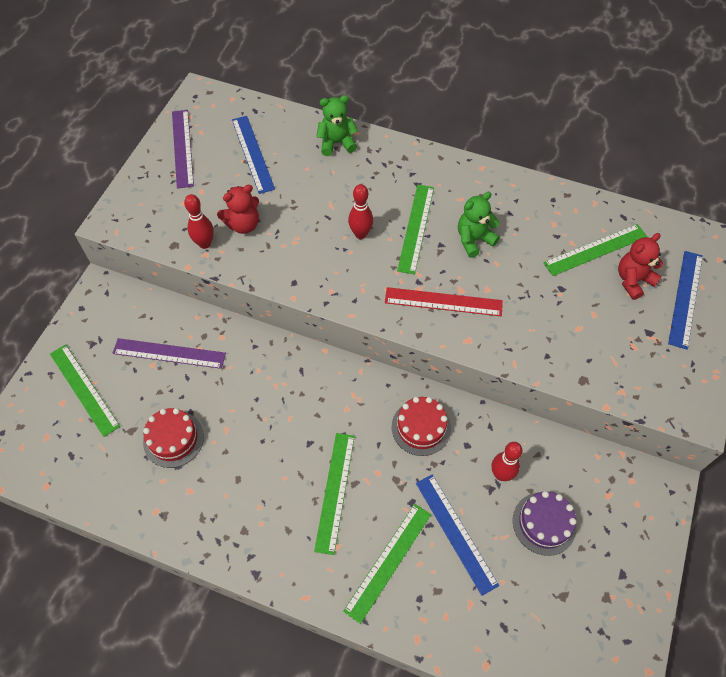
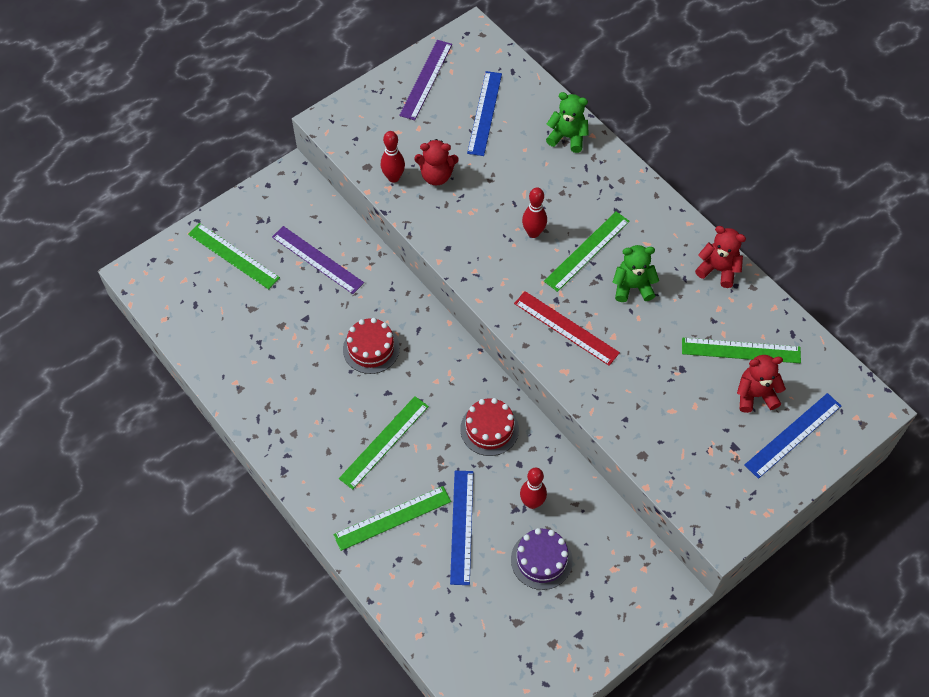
camera: 30 degrees right, 0 degrees up
(84, 389) = (233, 256): green ruler -> green ruler turned 45 degrees counterclockwise
(173, 439) = (280, 332): red cake -> red cake (371, 348)
(531, 193) = (718, 269): none -> red teddy bear

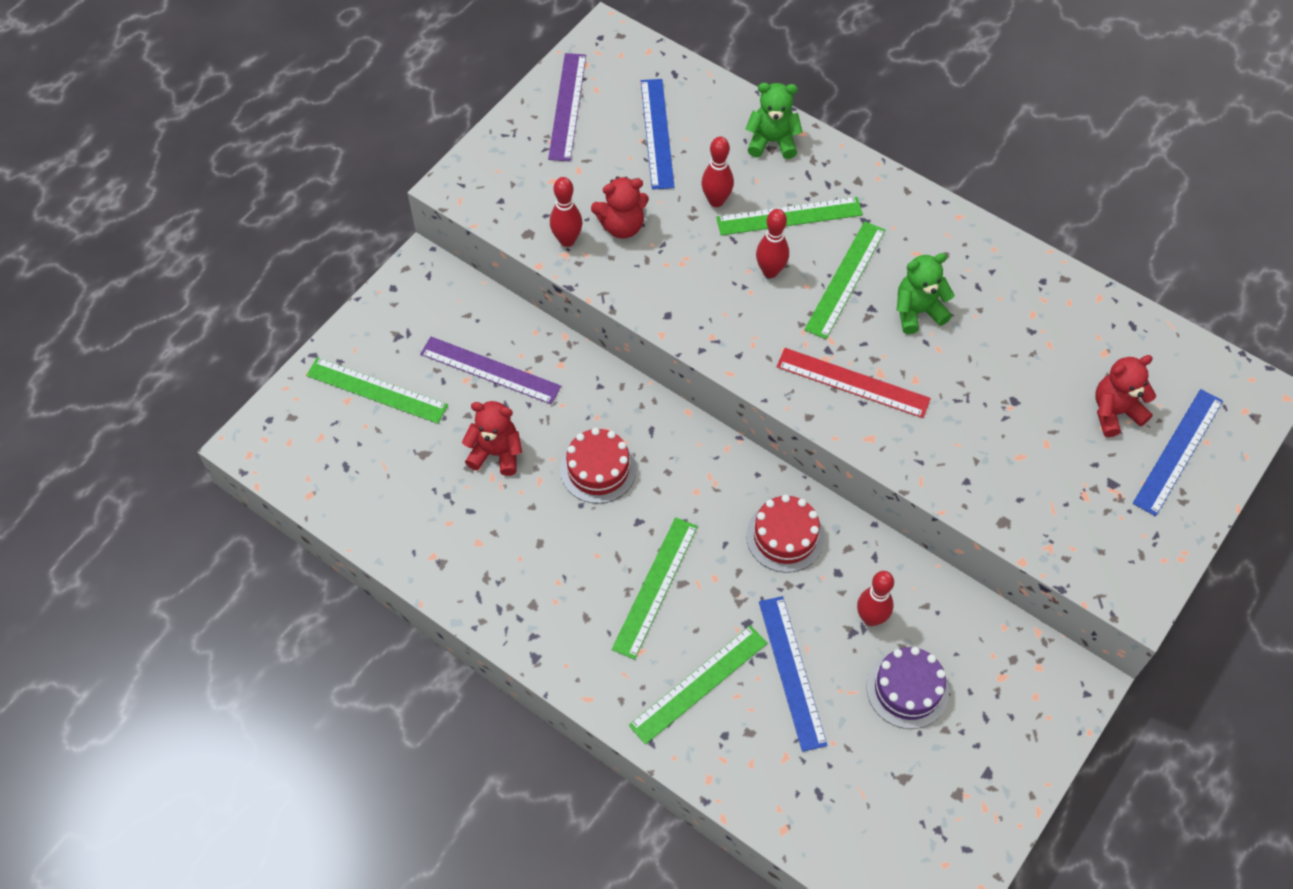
camera: 15 degrees left, 0 degrees up
(511, 172) = (716, 201): none -> red bowling pin
(718, 269) = (1015, 266): red teddy bear -> red teddy bear (496, 453)
(741, 350) = (1078, 361): green ruler -> green ruler (789, 216)

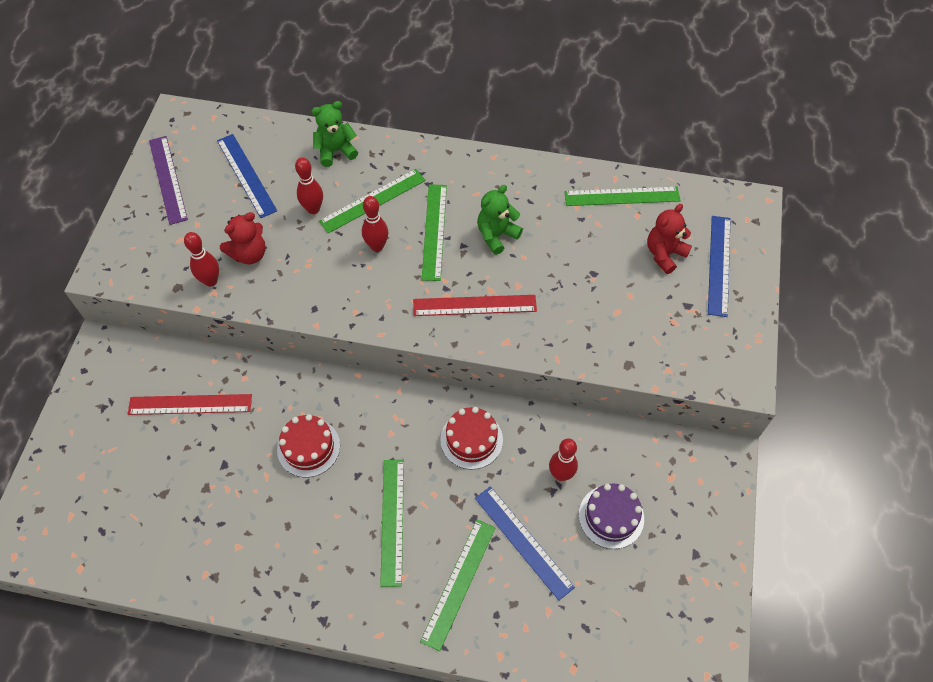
camera: 25 degrees left, 0 degrees up
(376, 390) = (103, 458): green ruler -> green ruler (622, 196)
(490, 370) = (190, 404): purple ruler -> red ruler
(496, 453) = (222, 468): red teddy bear -> none

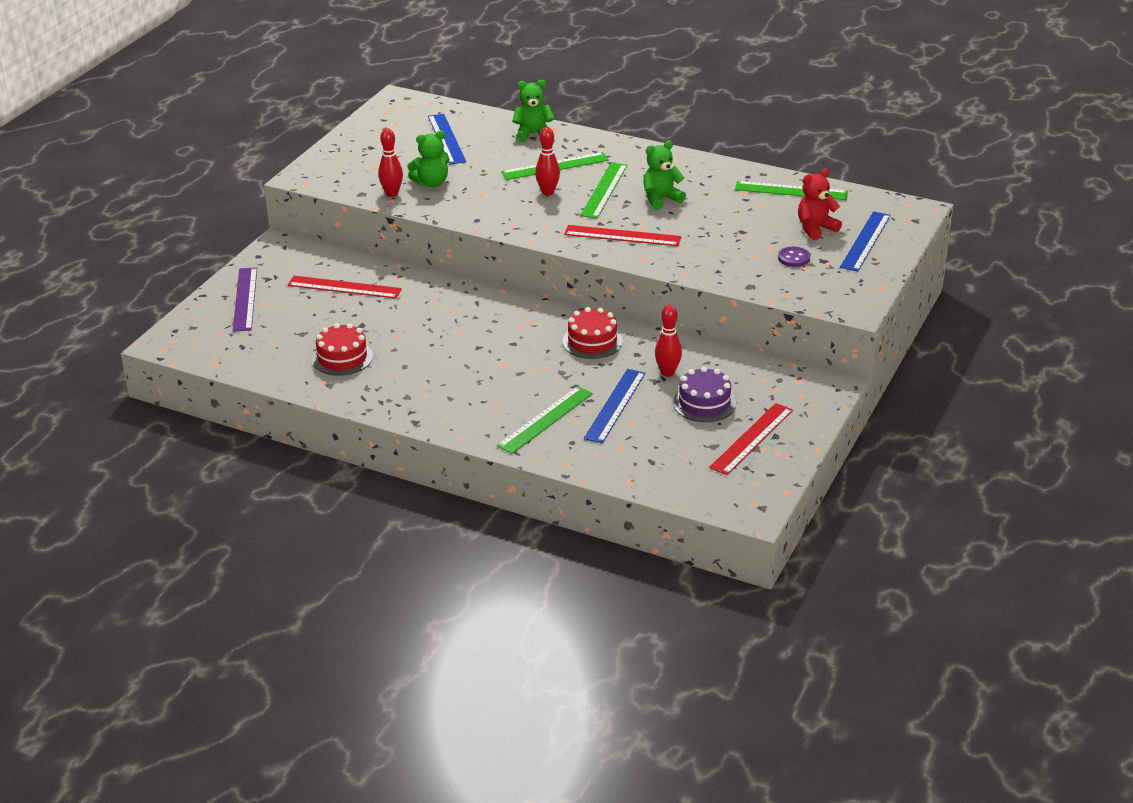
camera: 15 degrees right, 25 degrees down
(168, 179) = (376, 133): purple ruler -> purple ruler (245, 299)
(249, 254) = (431, 183): red teddy bear -> green teddy bear
(308, 447) = (441, 325): red cake -> red cake (342, 358)
(313, 209) = (499, 165): red bowling pin -> none
(392, 521) = (499, 377): green ruler -> none
(523, 542) = (615, 405): blue ruler -> blue ruler turned 45 degrees clockwise
(658, 308) = (794, 258): none -> purple button
(674, 564) = (751, 438): none -> red ruler

